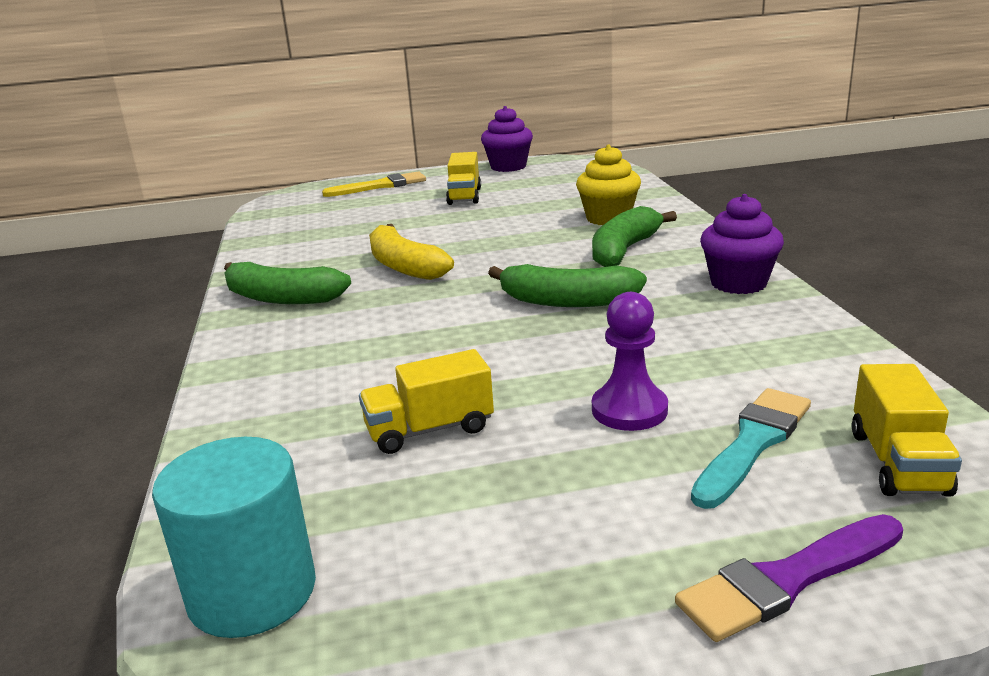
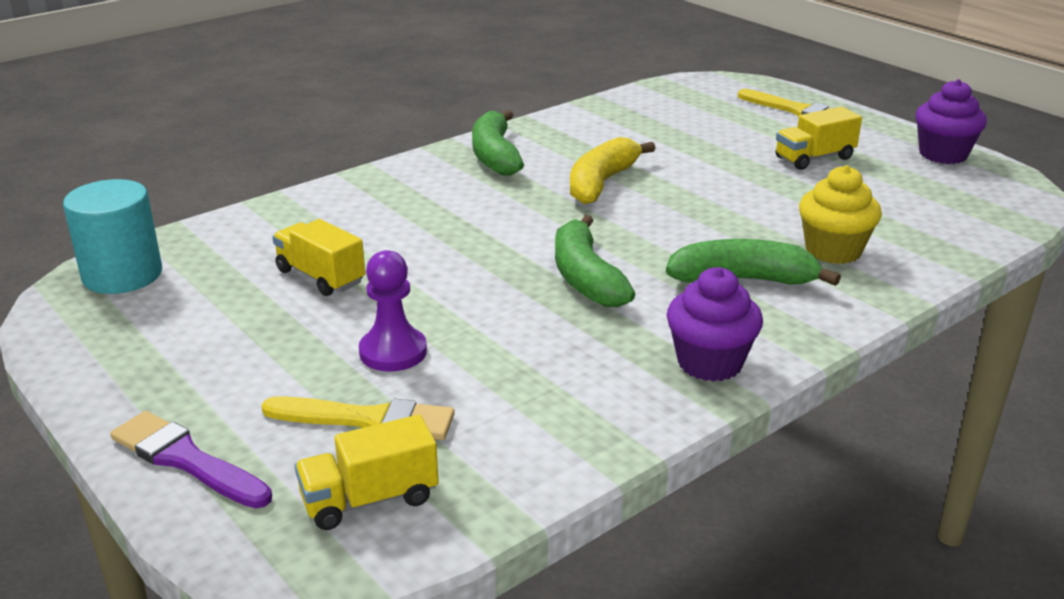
camera: 60 degrees right, 5 degrees up
(753, 443) = (367, 420): turquoise brush -> yellow brush

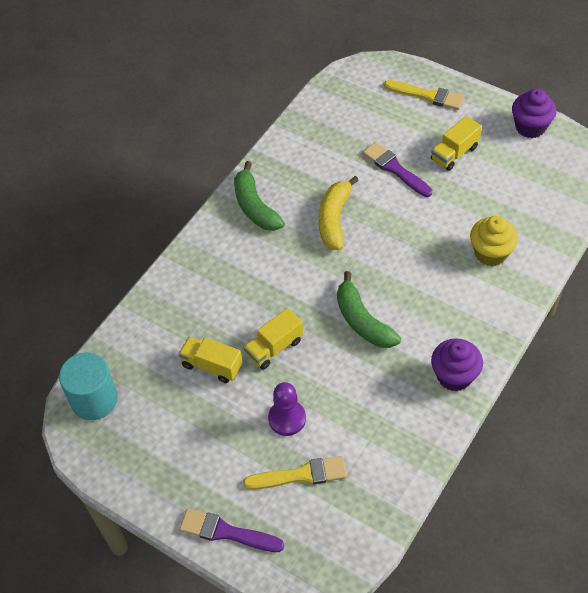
camera: 15 degrees left, 25 degrees up
(370, 499) = (330, 528): yellow truck -> yellow truck (274, 347)
(718, 157) = (395, 169): none -> purple brush
(744, 279) = (450, 296): green banana -> none

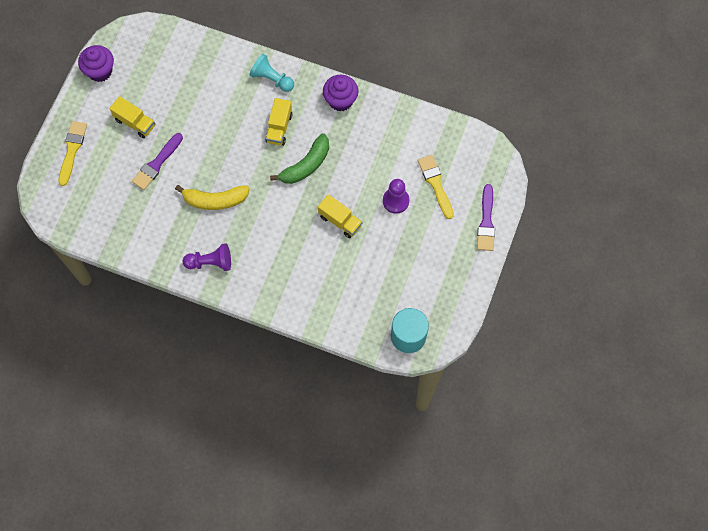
camera: 105 degrees left, 15 degrees up
(212, 365) = (363, 260): yellow truck -> yellow truck (279, 128)
(255, 206) = (210, 262): green banana -> purple pawn
(490, 253) = (231, 88): yellow cupcake -> none
(498, 300) = (272, 79): none -> turquoise pawn

